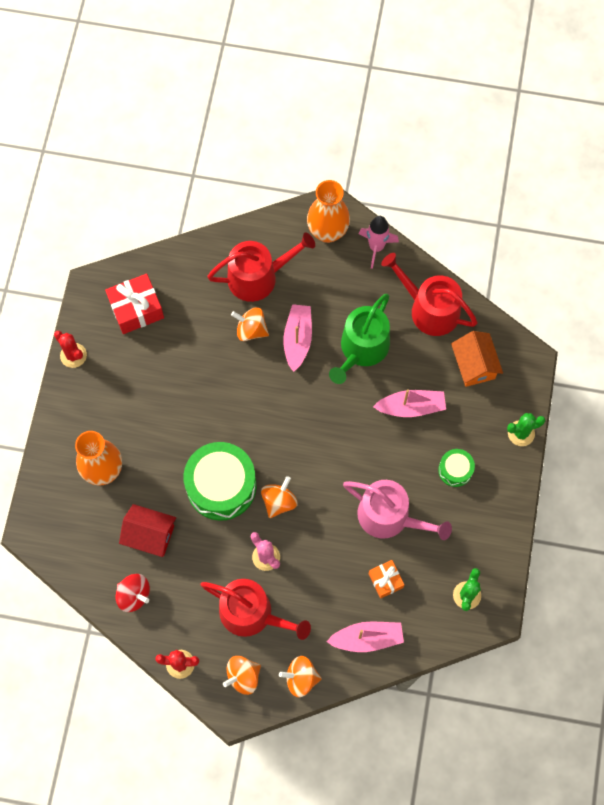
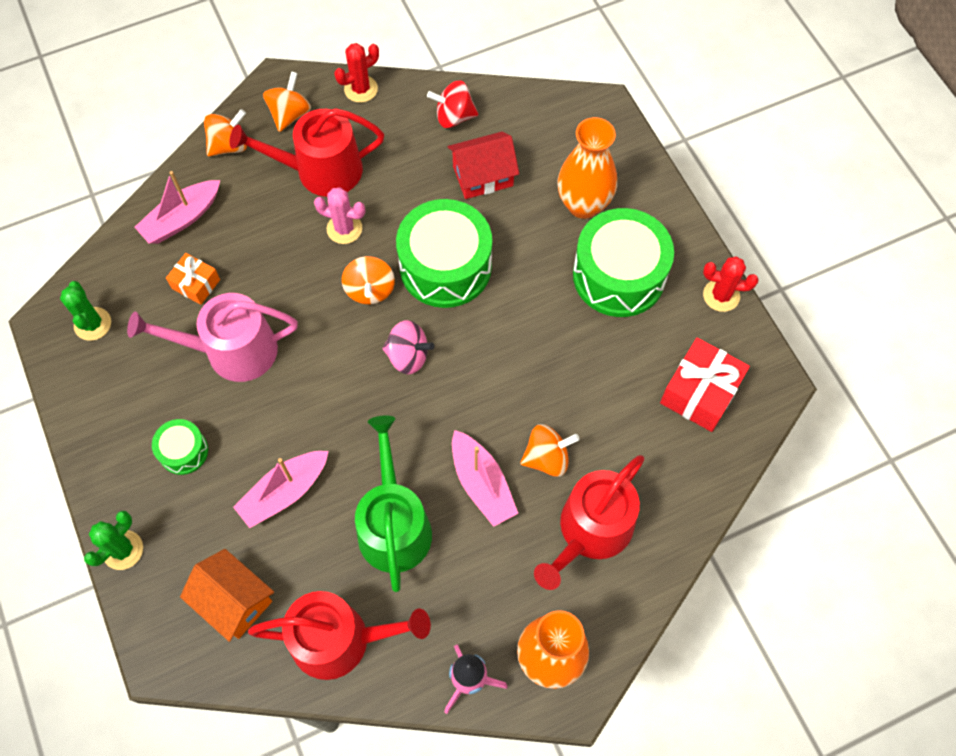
camera: 145 degrees right, 5 degrees down
(121, 408) = (619, 275): none -> green drum
(286, 442) = (408, 356): none -> pink spinning top

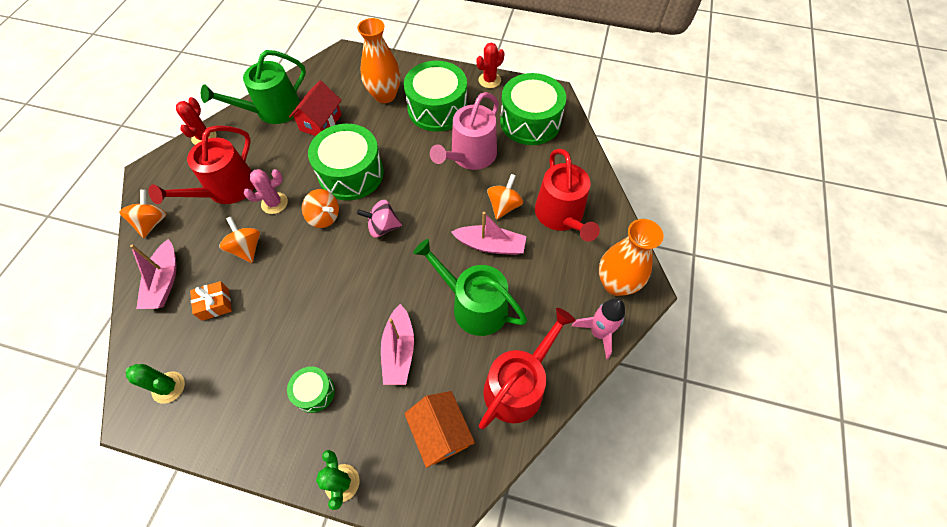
camera: 50 degrees left, 5 degrees down
(232, 351) = (280, 315): pink watering can -> pink watering can (470, 156)
(234, 601) = (440, 432): orange house -> orange house turned 75 degrees clockwise
(290, 114) = (174, 179): orange spinning top -> orange spinning top (247, 248)
(408, 356) = (383, 227): pink spinning top -> pink spinning top turned 150 degrees counterclockwise
(454, 117) = (273, 110): red spinning top -> green watering can
(700, 392) = (530, 121): red gift -> green drum

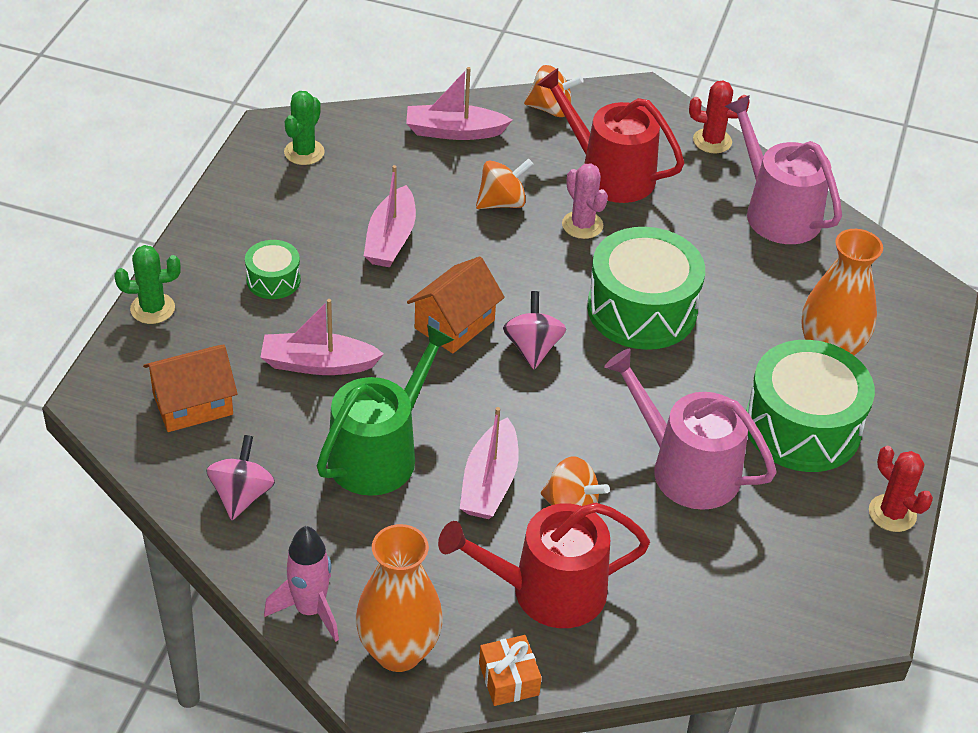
camera: 90 degrees right, 15 degrees down
(215, 304) = (414, 180): orange gift -> orange gift (508, 679)
(273, 110) = (776, 212): green watering can -> pink watering can
(277, 315) = (391, 239): none -> pink boat
(320, 122) = (754, 270): red house -> none
(324, 217) = (554, 280): orange spinning top -> none
(362, 270) = (454, 324): none -> orange house
(518, 385) = (242, 495): red watering can -> pink spinning top
(530, 121) = (780, 570): green drum -> none

